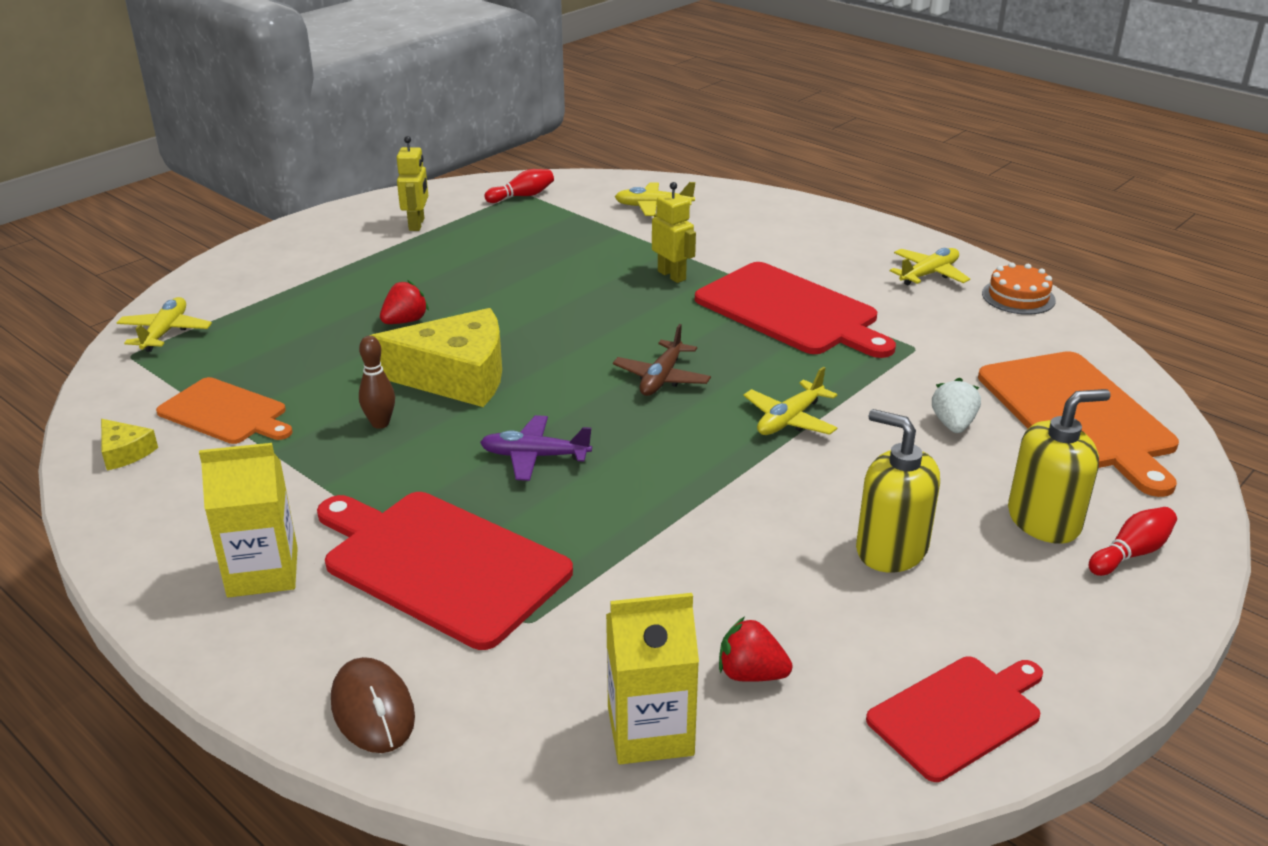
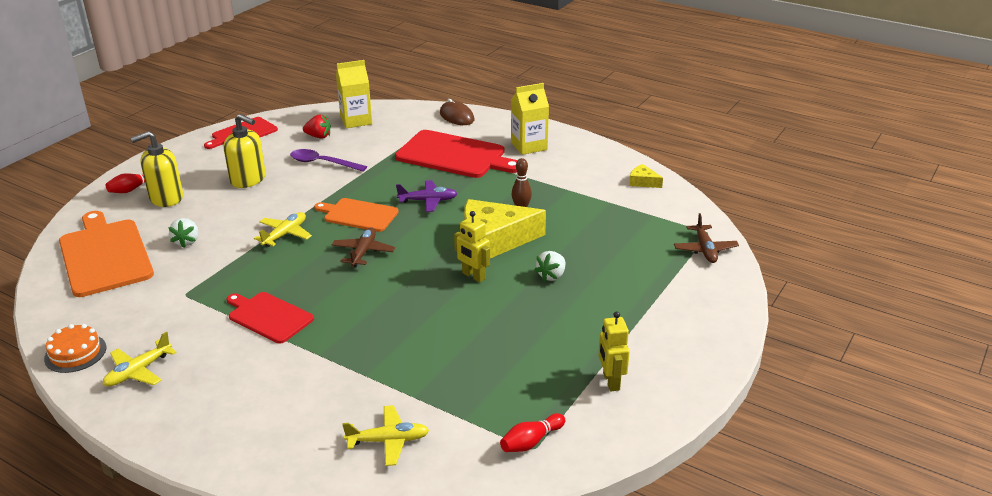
camera: 170 degrees right, 0 degrees up
(165, 332) = (705, 249): yellow plane -> brown plane
(225, 413) = (612, 205): orange cutting board -> orange cutting board (358, 215)
(405, 321) = (551, 276): red strawberry -> white strawberry
(672, 275) = (362, 343): yellow robot -> yellow robot (473, 276)
(735, 578) = (322, 163): none -> purple spoon
(790, 311) = (268, 316): red cutting board -> red cutting board, size x0.61

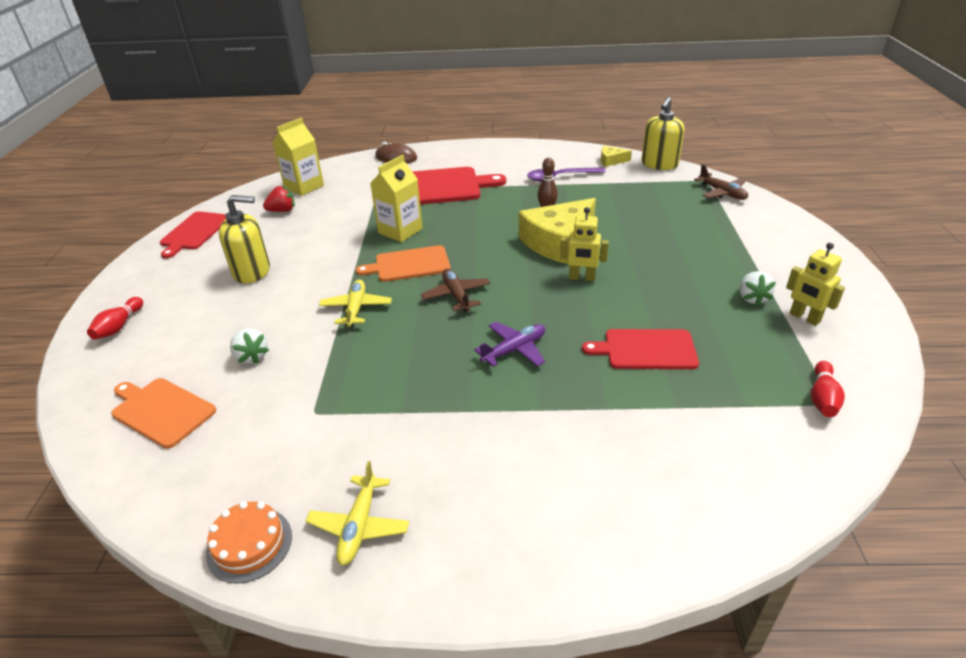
camera: 30 degrees left, 5 degrees up
(105, 255) = (161, 411): orange cutting board -> orange cutting board, size x0.61
(166, 198) = (173, 321): yellow soap dispenser -> yellow soap dispenser (659, 164)
(268, 316) = (438, 395): red cutting board -> red cutting board (646, 349)
(322, 163) = (315, 232): purple spoon -> purple spoon (560, 177)
(388, 441) = (712, 462): yellow plane -> none
(428, 201) = (459, 231): purple plane -> purple plane (514, 350)
(529, 146) = (488, 162): yellow carton -> yellow carton (400, 231)
(551, 276) = (643, 253): white strawberry -> white strawberry (752, 298)

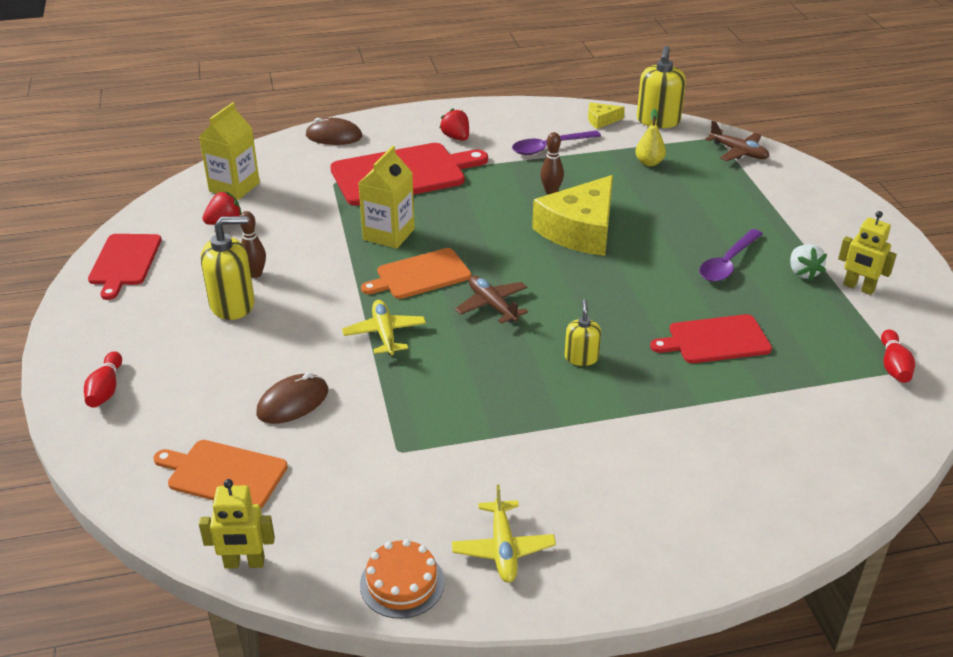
camera: 15 degrees left, 0 degrees up
(252, 356) = (293, 402): white strawberry -> brown mouse
(282, 250) = (255, 274): none -> brown bowling pin
(488, 165) = (456, 138): none -> red strawberry
(514, 350) = (581, 357): purple plane -> yellow soap dispenser
(582, 278) = (621, 269): yellow robot -> yellow robot (244, 563)
(639, 195) = (649, 163): none -> yellow pear
(681, 282) = (727, 263): none -> purple spoon

